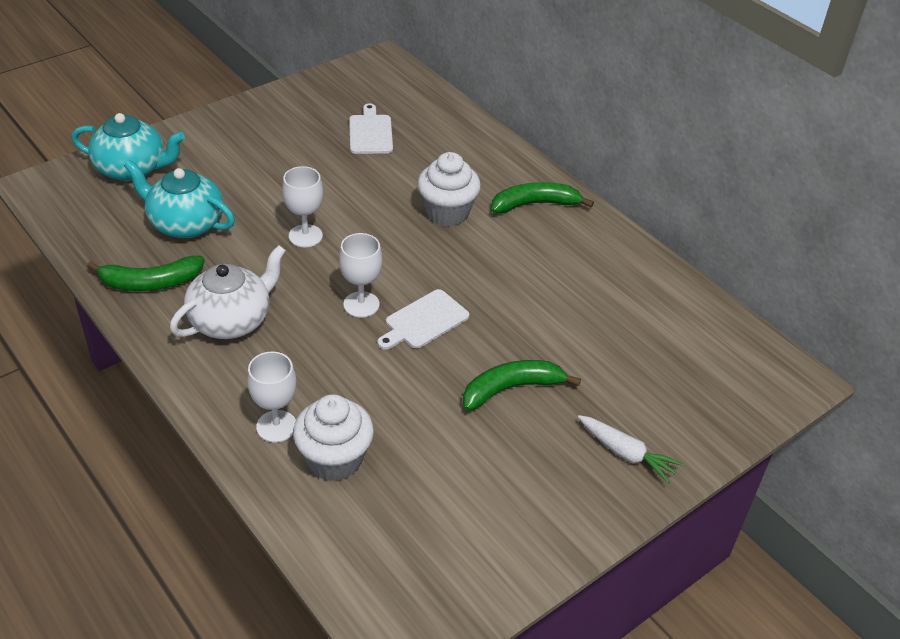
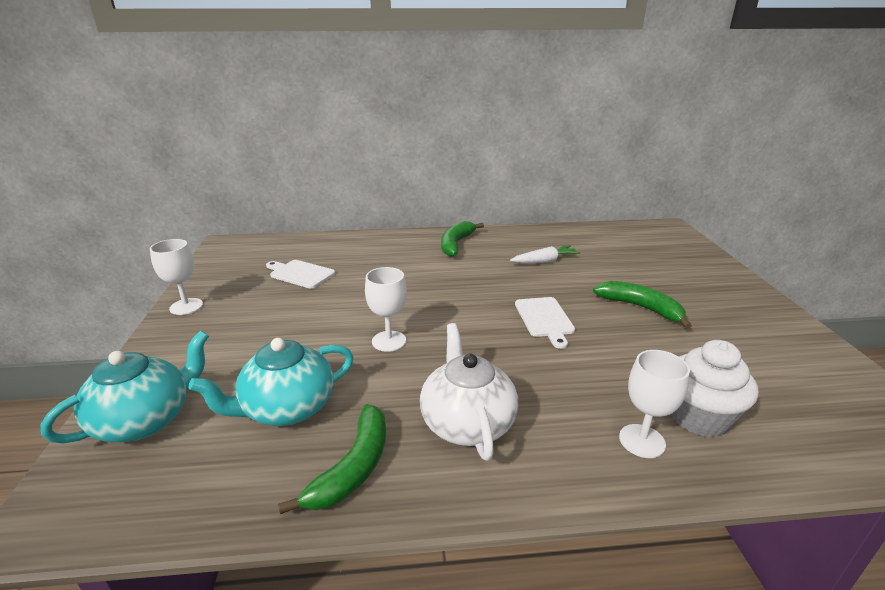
camera: 55 degrees left, 15 degrees down
(361, 304) = (503, 341): white goblet -> white goblet (186, 306)
(447, 212) = (430, 273): white cupcake -> none
(511, 388) = (640, 308): green banana -> green banana turned 120 degrees clockwise
(626, 454) = (721, 288): white carrot -> white carrot (545, 261)

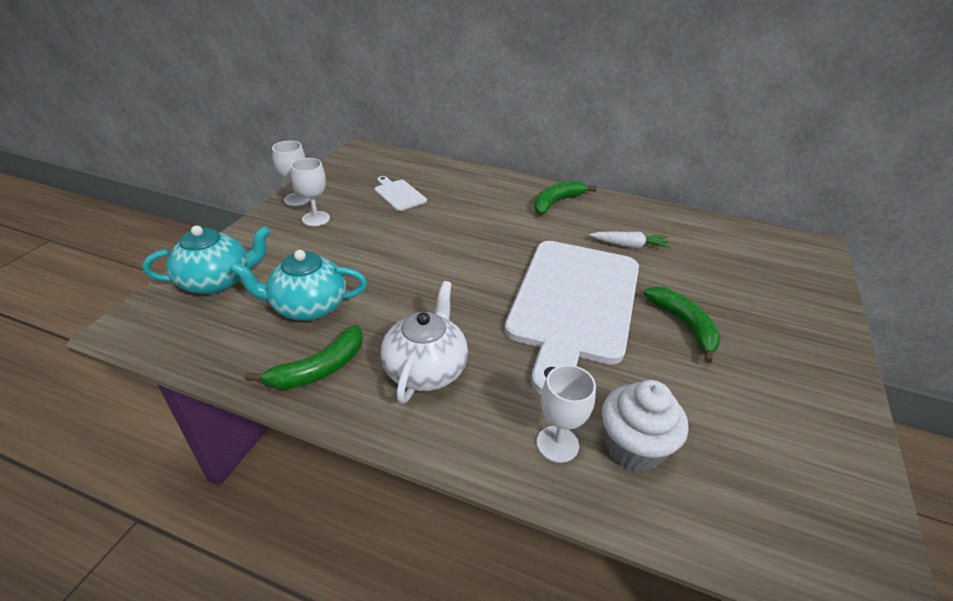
camera: 25 degrees right, 10 degrees up
(389, 341) = (421, 278): white goblet -> white goblet (316, 219)
(545, 319) = (574, 304): white cutting board -> white cutting board, size x2.49

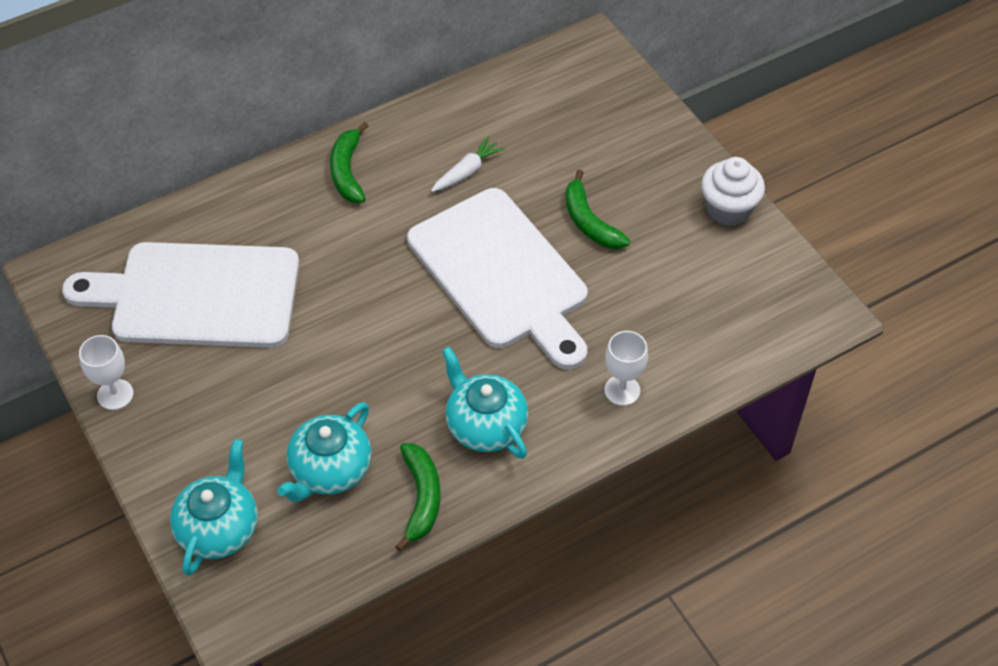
camera: 50 degrees left, 15 degrees up
(316, 219) = (176, 396): white goblet -> none
(398, 194) = (197, 296): white cutting board -> white cutting board, size x2.49
(426, 369) = (485, 425): white teapot -> turquoise teapot
(633, 447) = (660, 349): white cupcake -> white cupcake (728, 209)
(684, 325) = (589, 222): green banana -> green banana turned 135 degrees counterclockwise

